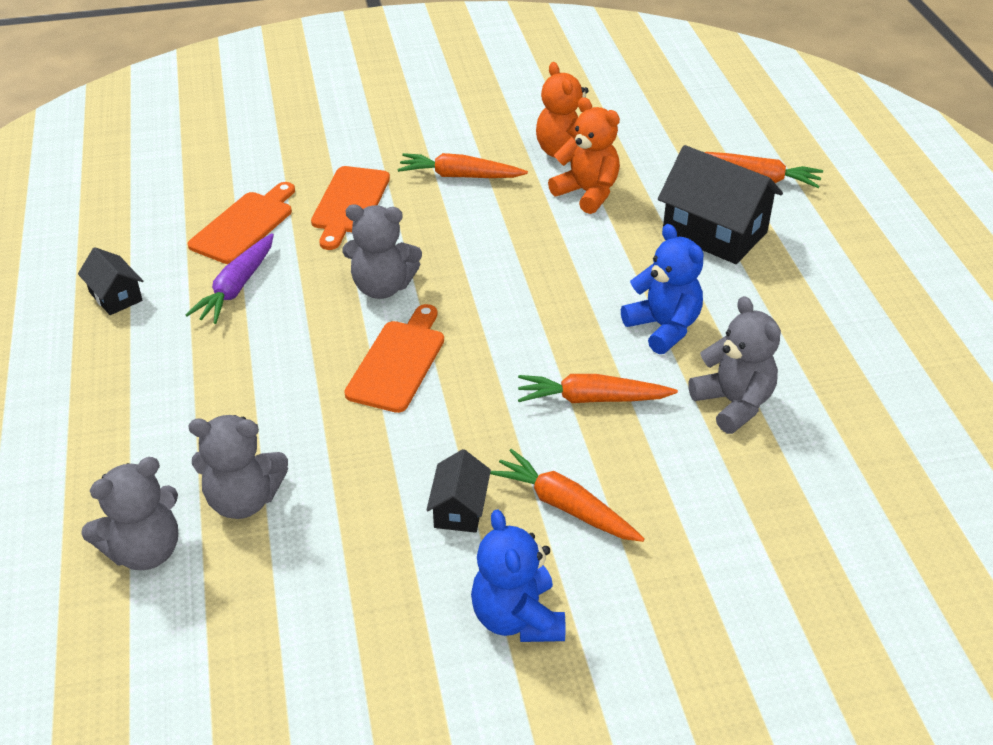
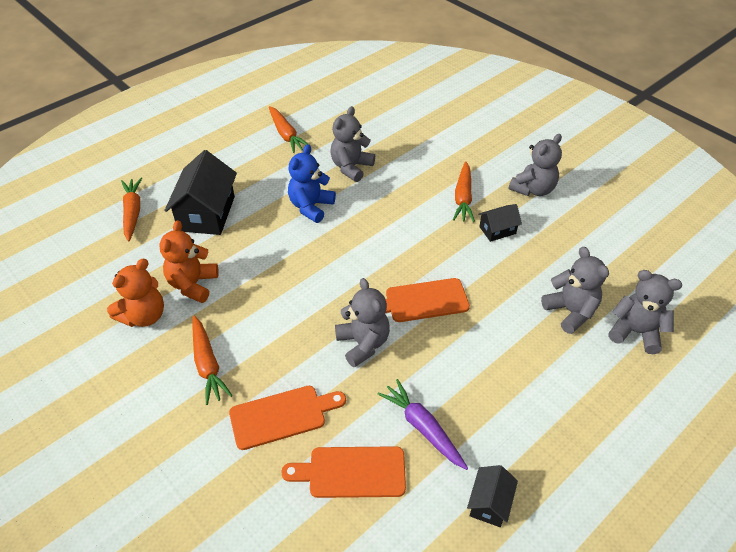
camera: 120 degrees left, 5 degrees up
(236, 287) = (422, 428): purple carrot -> purple carrot turned 120 degrees counterclockwise
(517, 618) = (533, 189): blue teddy bear -> grey teddy bear
(591, 399) = (387, 214): orange carrot -> orange carrot (286, 135)

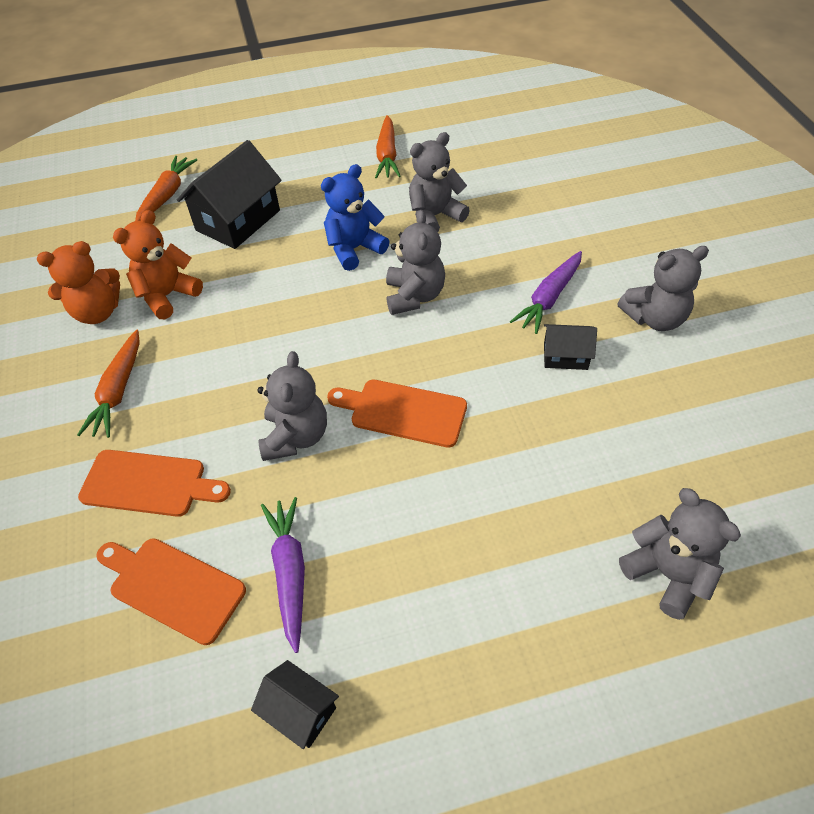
camera: 30 degrees right, 5 degrees up
(463, 198) = (549, 298): orange carrot -> purple carrot
(489, 503) = (300, 711): black house -> black house turned 75 degrees clockwise
(570, 312) = (590, 505): grey teddy bear -> grey teddy bear (414, 296)

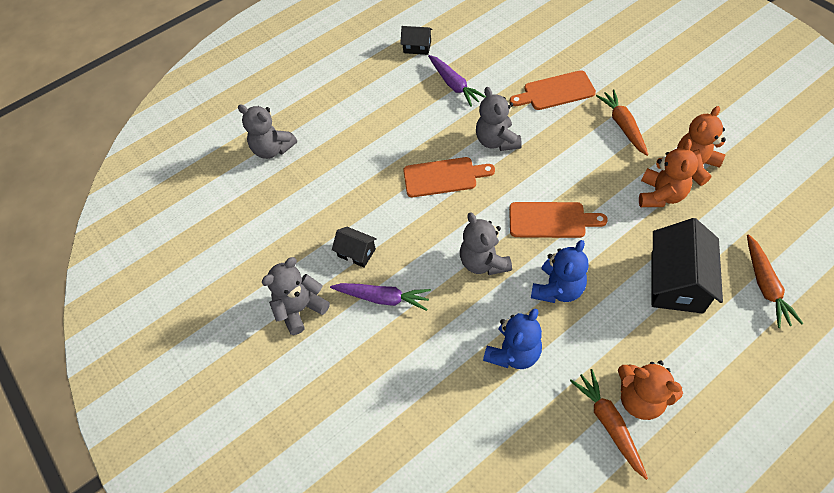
camera: 160 degrees right, 5 degrees up
(172, 587) = (503, 61): orange cutting board -> orange cutting board (551, 220)
(349, 161) = (640, 398): none -> orange teddy bear
(435, 216) = (513, 353): grey teddy bear -> blue teddy bear
(549, 298) = (383, 298): purple carrot -> purple carrot turned 90 degrees clockwise
(565, 356) = (356, 252): black house -> black house turned 45 degrees clockwise

